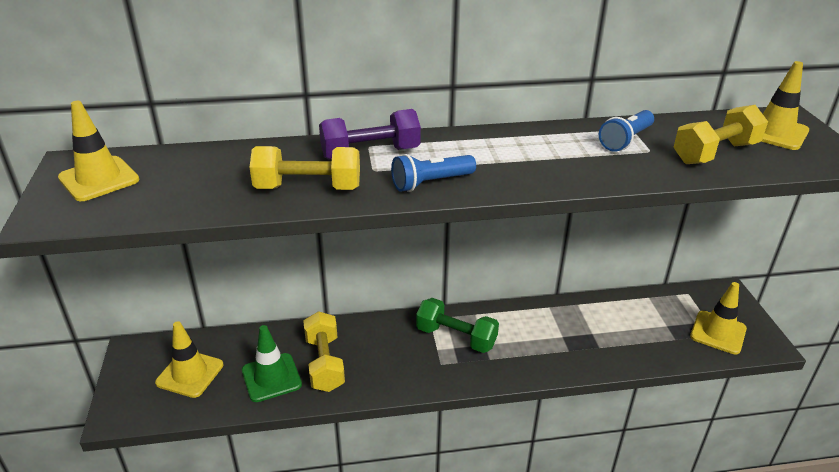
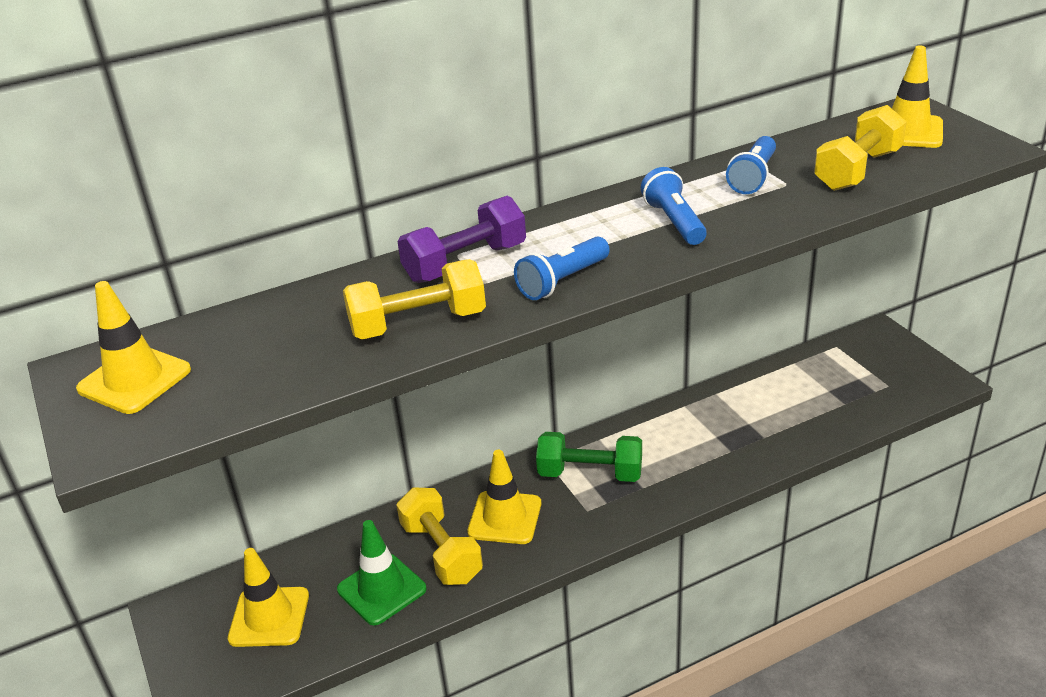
camera: 15 degrees left, 0 degrees up
(543, 159) = (674, 222): none -> blue flashlight
(718, 332) = (888, 383): yellow traffic cone -> yellow traffic cone (505, 518)

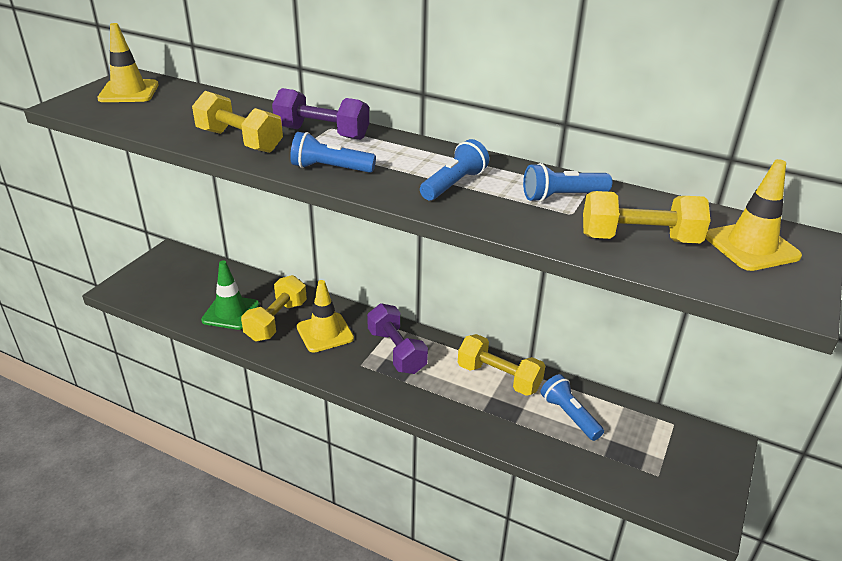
camera: 50 degrees right, 0 degrees up
(269, 617) = (185, 284): yellow traffic cone -> none
(590, 473) = (396, 351): green dumbbell -> purple dumbbell
(694, 419) = (499, 378): none -> yellow dumbbell
(780, 399) = (569, 415): none -> blue flashlight

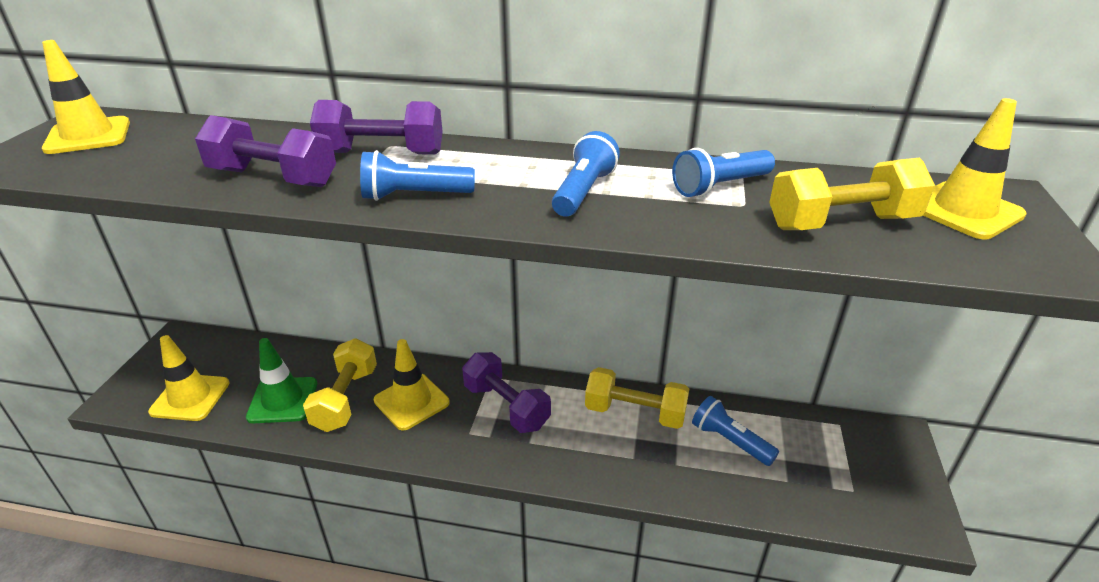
camera: 15 degrees left, 0 degrees up
(167, 297) = (190, 397): none -> yellow traffic cone
(239, 141) = (273, 178): yellow dumbbell -> purple dumbbell

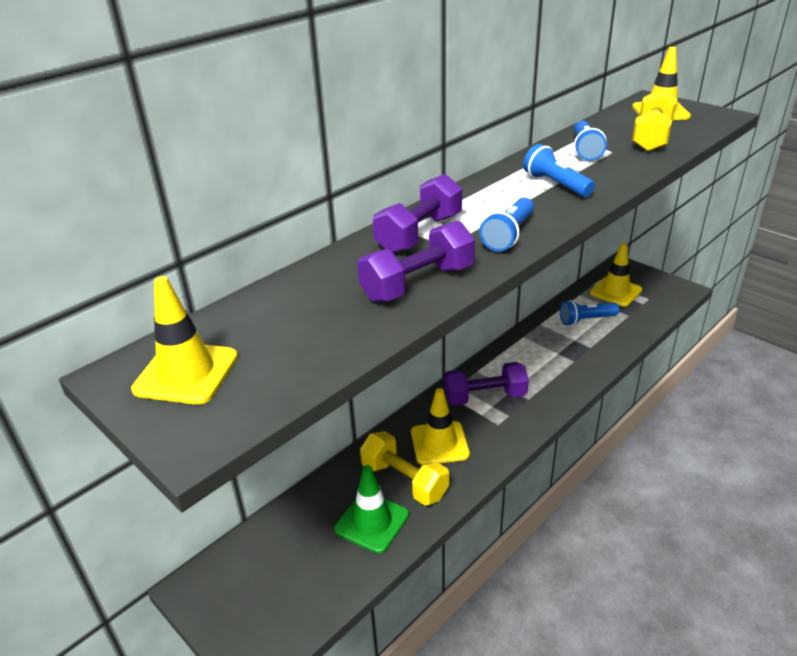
camera: 55 degrees left, 0 degrees up
(190, 397) = (309, 591): yellow traffic cone -> yellow traffic cone (615, 291)
(635, 413) = (535, 344): yellow dumbbell -> none

